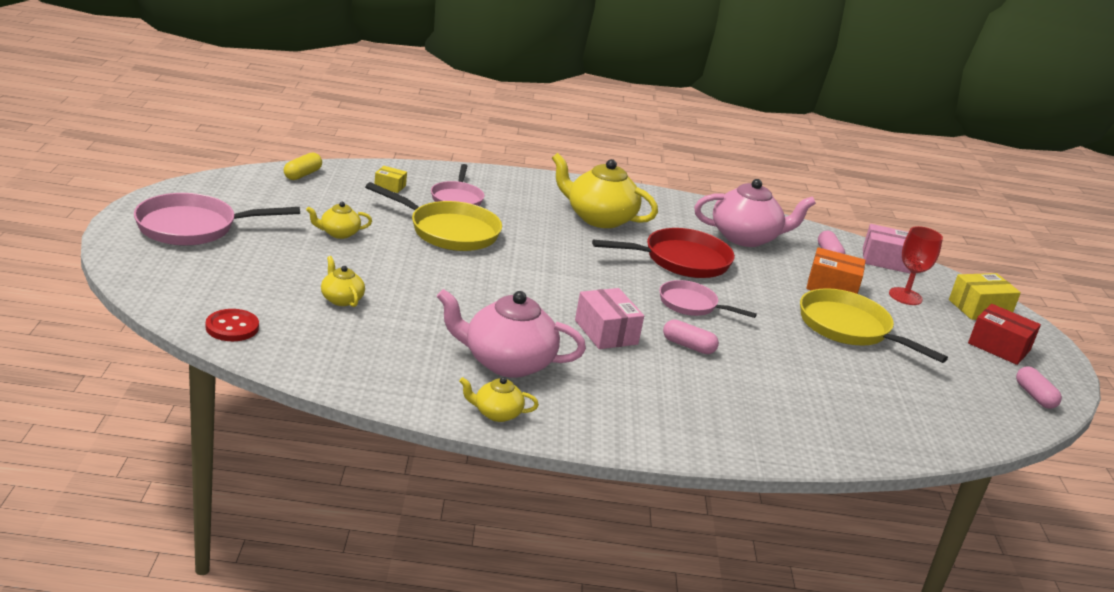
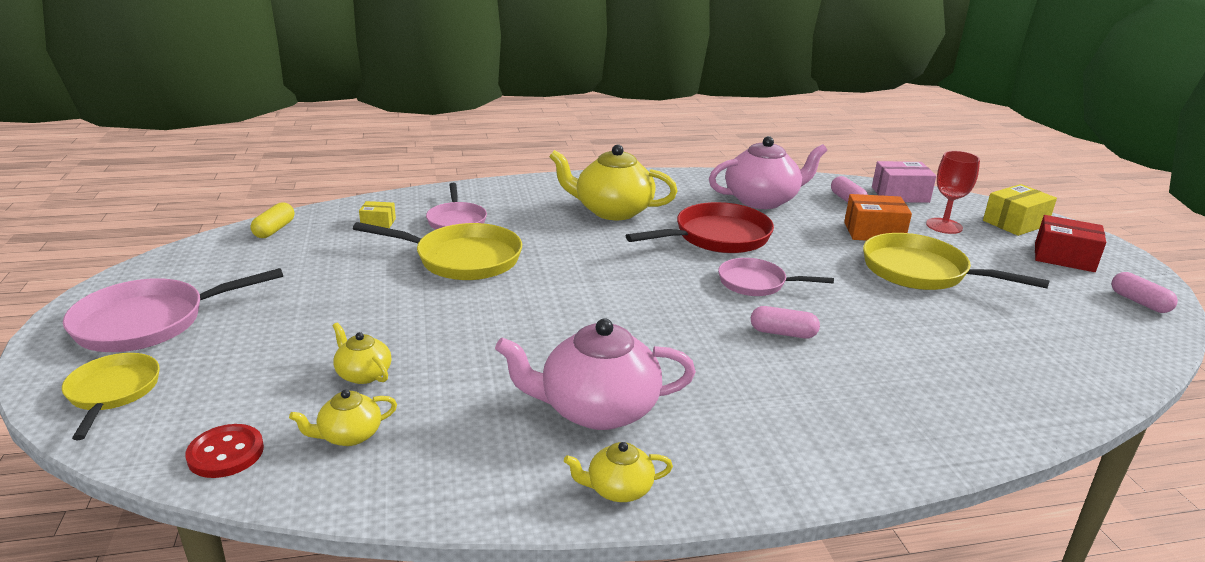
camera: 10 degrees left, 0 degrees up
(161, 270) = (113, 392): none -> yellow pan
(338, 233) = (335, 289): yellow teapot -> yellow teapot (349, 435)
(606, 332) = (688, 339): pink box -> none

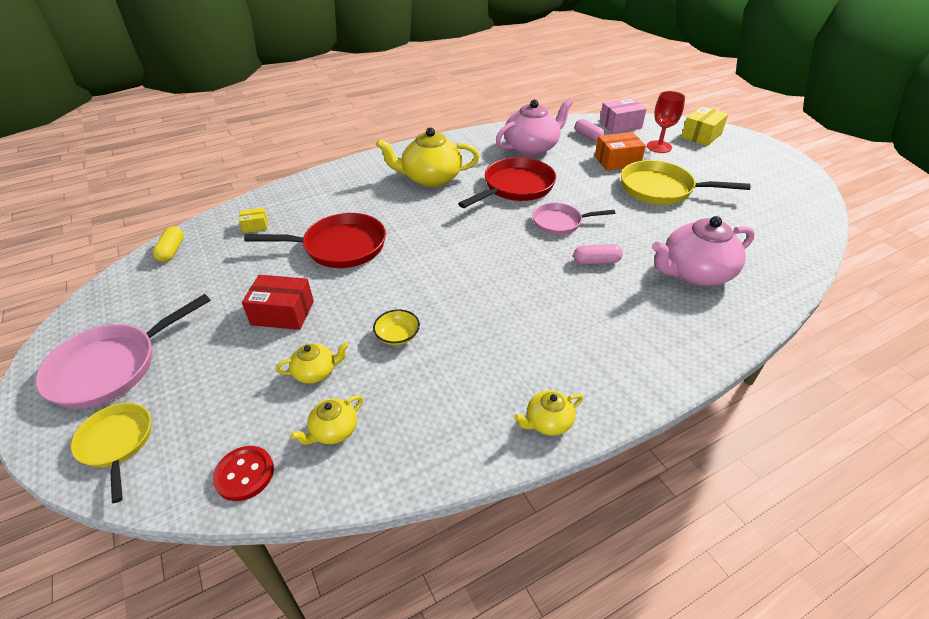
camera: 15 degrees left, 15 degrees up
(363, 374) = (316, 372): yellow teapot -> yellow teapot turned 135 degrees clockwise
(456, 221) = (317, 211): pink pan -> none
(462, 259) = (340, 247): yellow pan -> red pan
(479, 359) = (397, 336): none -> yellow bowl
(597, 409) = (502, 358): pink teapot -> pink teapot (694, 273)
(1064, 257) = (741, 158): red box -> red box (282, 313)
(1139, 302) = (798, 185): pink capsule -> none

